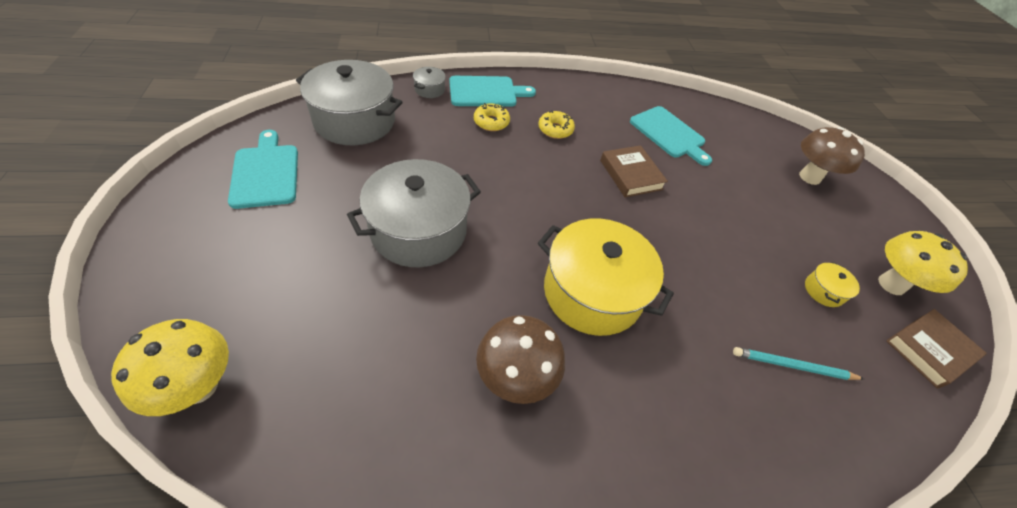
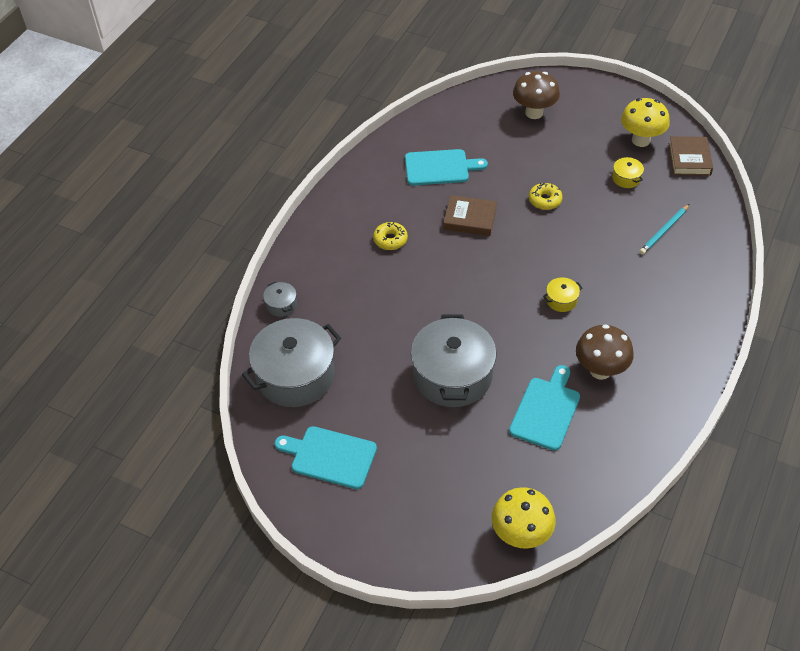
camera: 50 degrees left, 0 degrees up
(486, 92) = (310, 264): turquoise cutting board -> turquoise cutting board (546, 410)
(491, 122) = (355, 279): yellow donut -> yellow donut (545, 200)
(592, 292) = (561, 300): yellow pot -> yellow pot, size x0.42

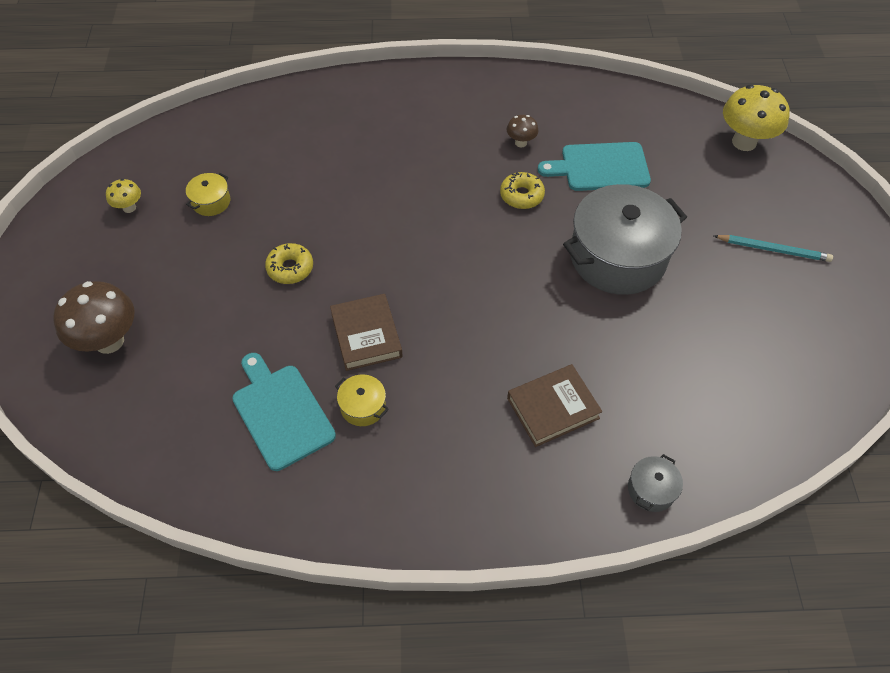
camera: 120 degrees left, 5 degrees up
(295, 375) = (738, 411): grey pot -> none
(330, 456) = (803, 322): turquoise cutting board -> none
(390, 240) = (456, 411): yellow donut -> yellow donut (521, 195)
(561, 300) = (447, 201): yellow pot -> yellow pot (363, 406)
(600, 370) = (521, 143): brown mushroom -> brown mushroom, size x0.50
(640, 140) = (129, 208): yellow mushroom -> yellow mushroom, size x0.50
(664, 231) = (288, 146): turquoise pencil -> turquoise pencil (773, 250)
(689, 159) = (149, 155): brown book -> brown book (553, 408)

